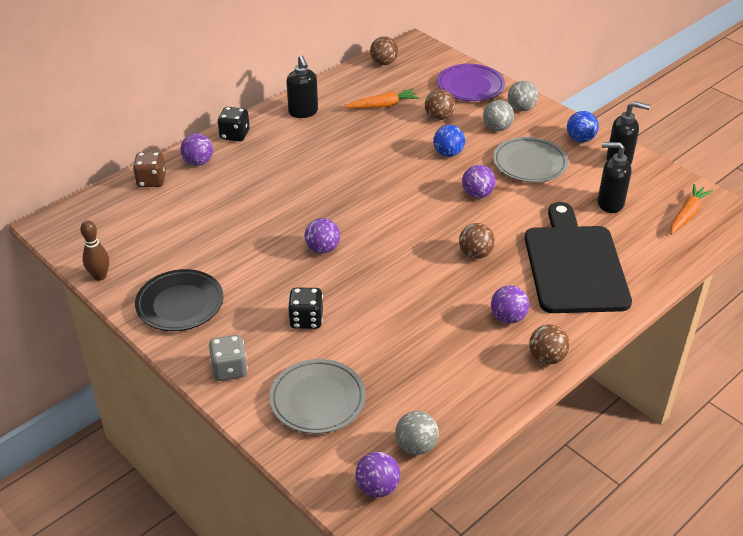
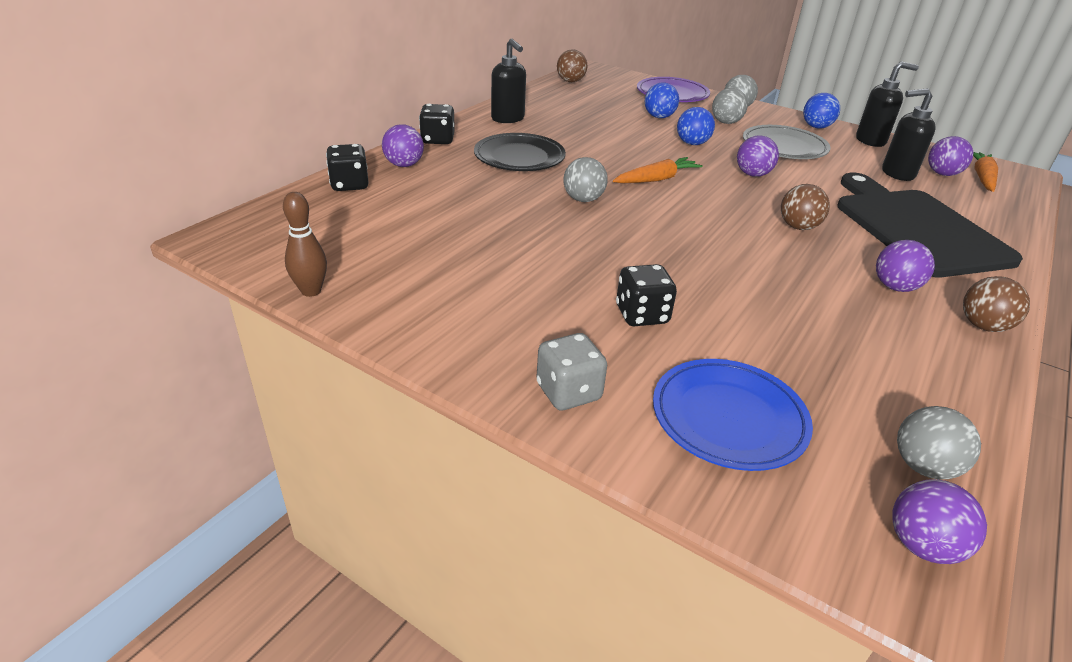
camera: 15 degrees left, 5 degrees down
(151, 181) = (349, 185): brown dice -> black dice
(180, 304) = (448, 313): black plate -> black plate (519, 157)
(317, 399) = (728, 418): grey plate -> blue plate
(320, 210) = (583, 199): none -> grey ball
(322, 249) = (611, 236): purple ball -> purple ball (942, 174)
(383, 105) = (593, 111): orange carrot -> orange carrot (657, 179)
(439, 117) = (659, 117): brown ball -> blue ball

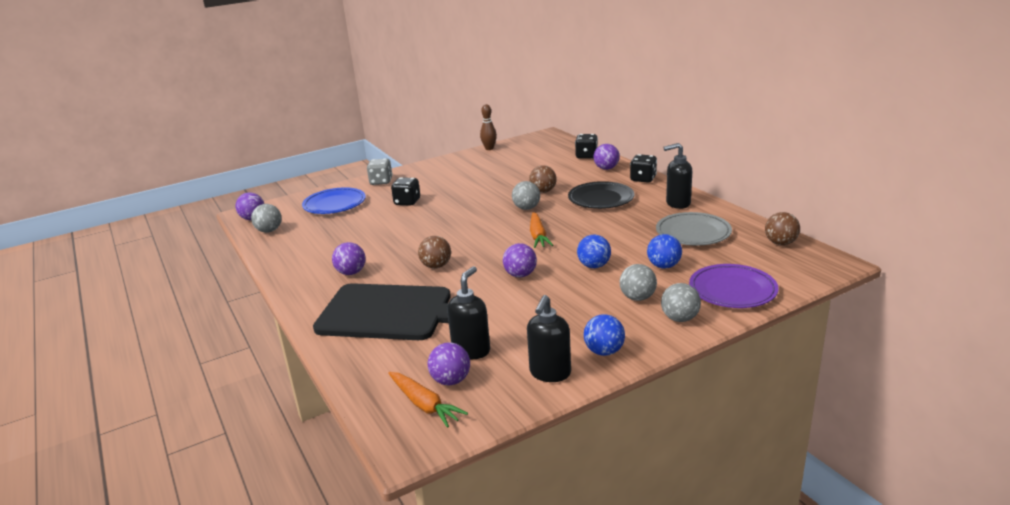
camera: 120 degrees right, 10 degrees down
(784, 147) = (563, 310): grey plate -> grey plate (693, 233)
(983, 326) = (296, 284): brown ball -> brown ball (543, 191)

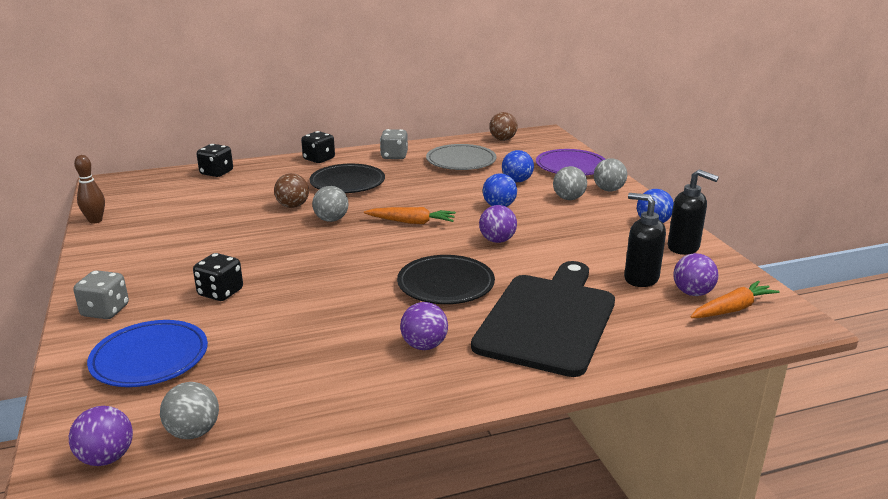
camera: 80 degrees left, 0 degrees up
(436, 266) = (446, 284): brown ball -> black plate
(606, 168) = (268, 169): purple ball -> none
(677, 204) = (394, 156): black soap dispenser -> grey dice

